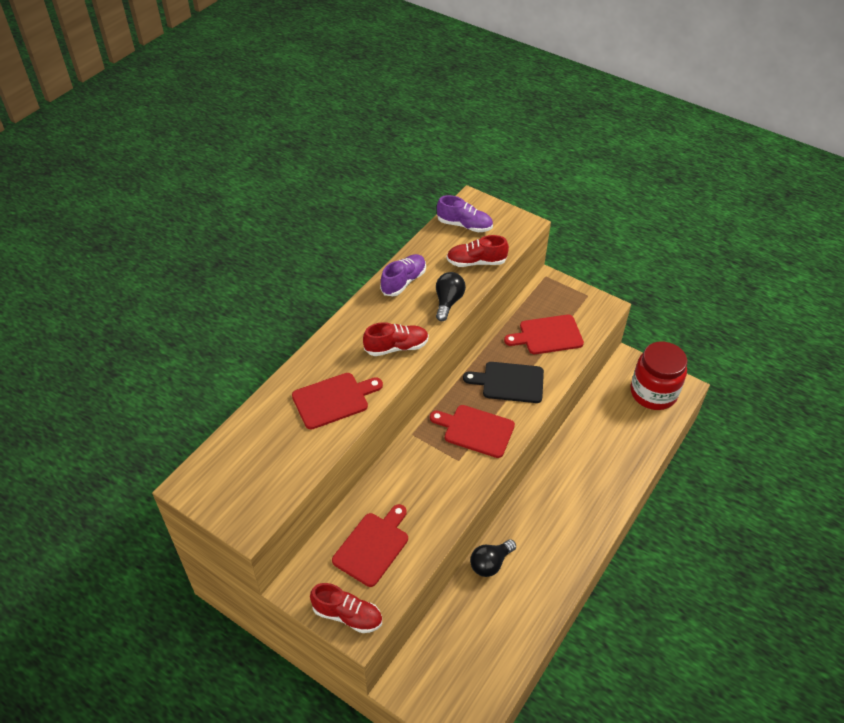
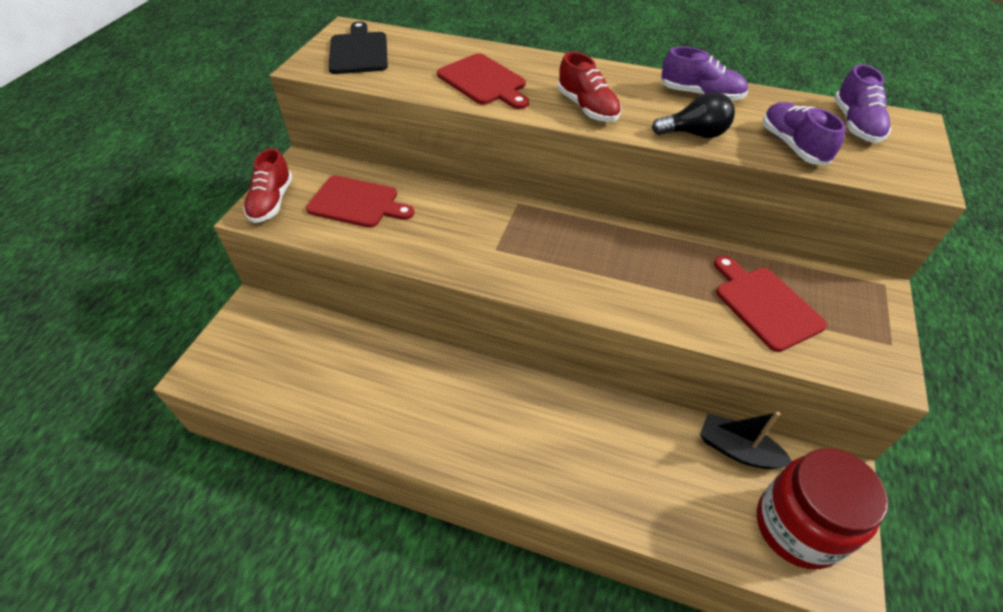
camera: 75 degrees right, 0 degrees up
(476, 262) = (792, 145): red shoe -> purple shoe
(476, 430) = (549, 256): red cutting board -> none
(490, 563) = (412, 356): black light bulb -> none
(509, 382) = (648, 276): black cutting board -> black cutting board (359, 51)
(604, 399) = (737, 450): none -> black boat

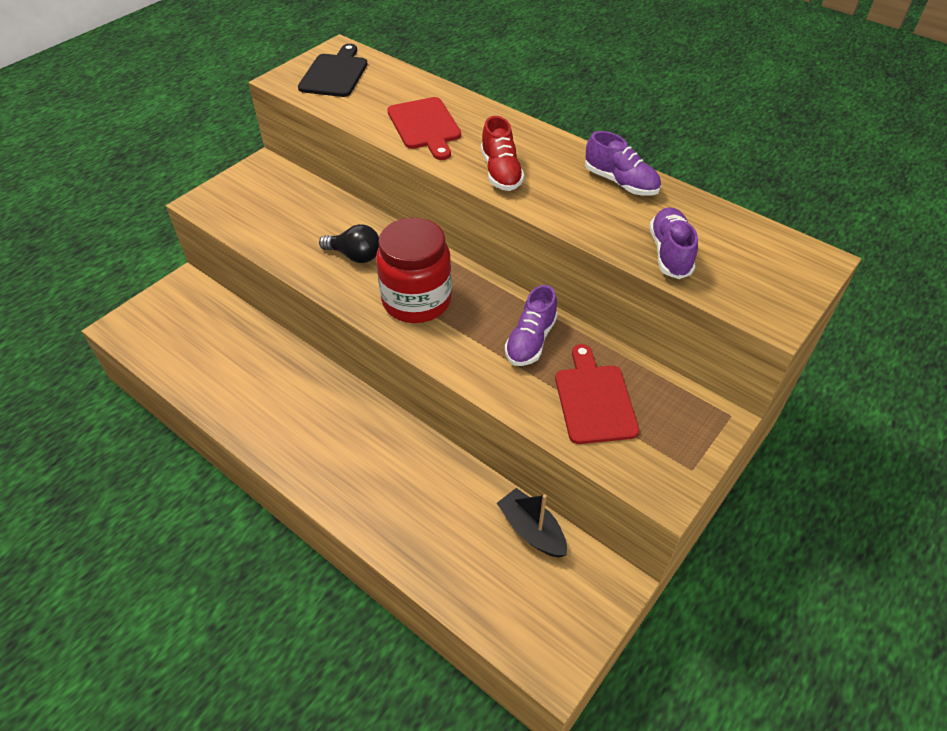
camera: 20 degrees right, 0 degrees up
(272, 202) = (220, 195): red shoe -> none
(357, 203) = (288, 213): red cutting board -> none
(694, 134) = (582, 220): black light bulb -> black light bulb (355, 256)
(797, 527) = (543, 610): red jar -> red jar (416, 301)
(855, 124) = (754, 247): purple shoe -> purple shoe (530, 341)

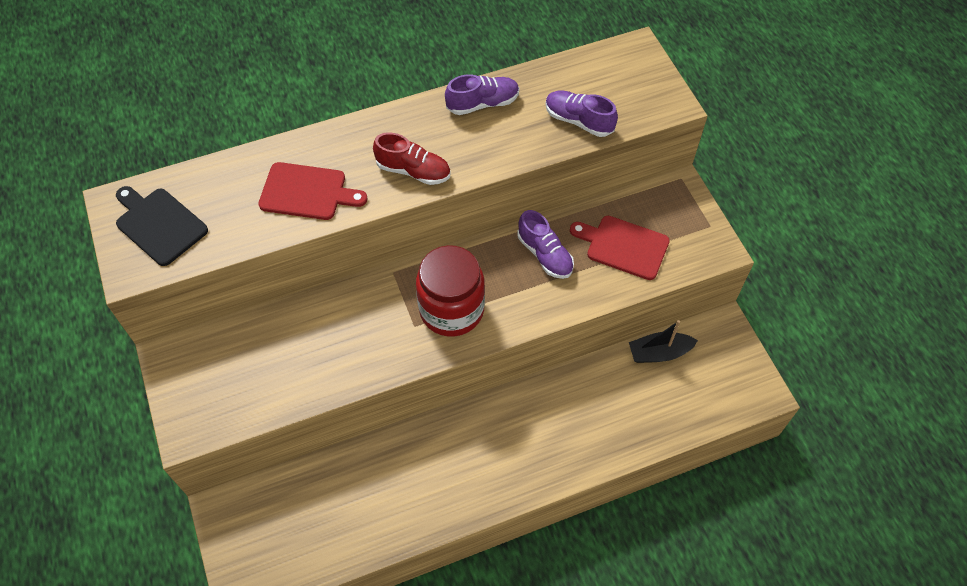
camera: 60 degrees left, 10 degrees up
(355, 256) = (364, 331): black light bulb -> none

